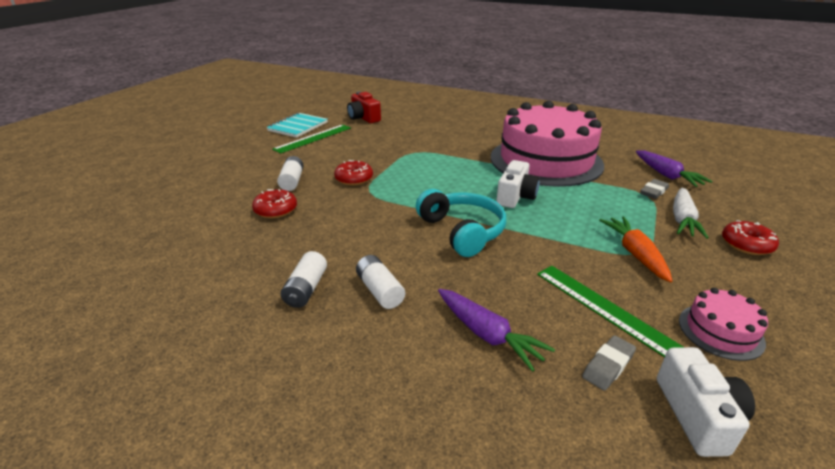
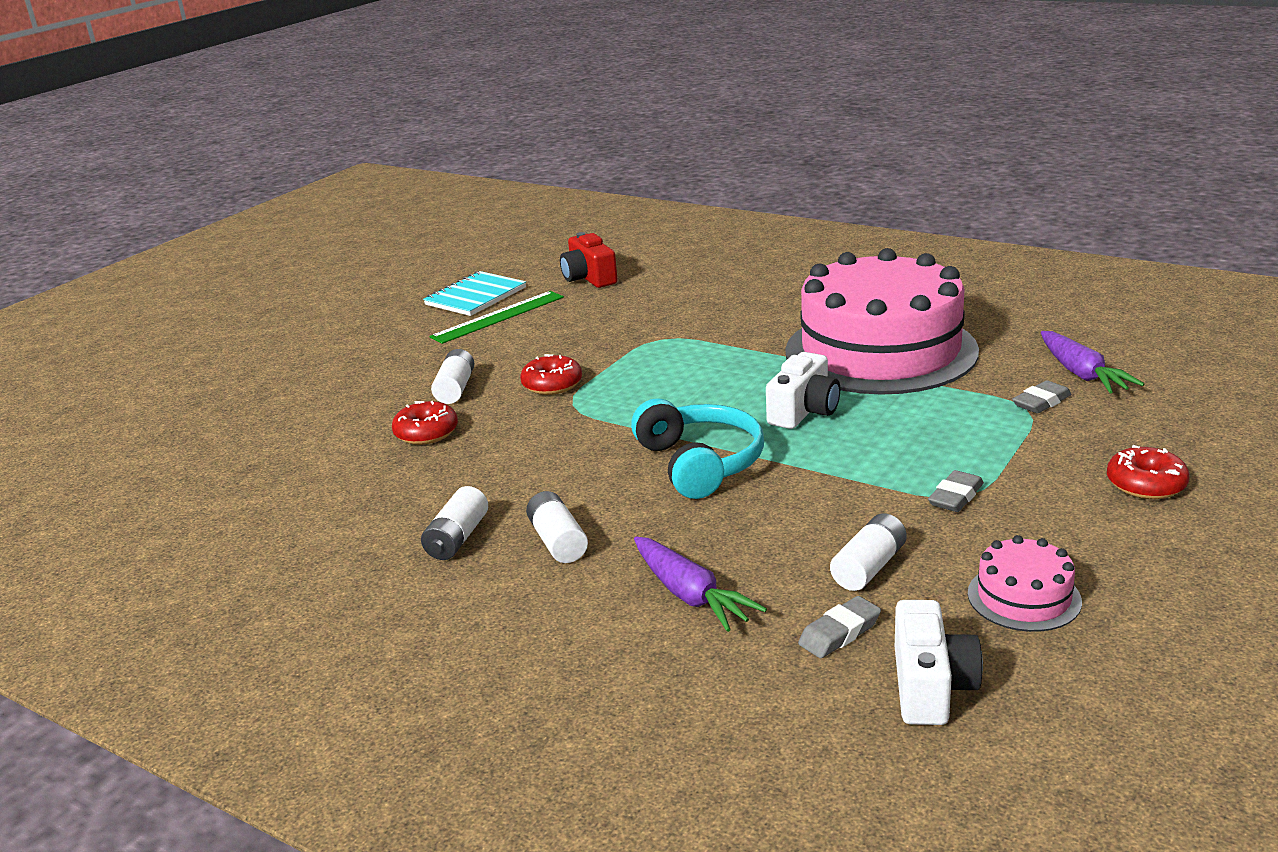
camera: 10 degrees right, 5 degrees down
(604, 308) = (869, 567): green ruler -> white battery
(635, 254) = (955, 497): orange carrot -> grey eraser
(682, 219) = (1064, 446): white carrot -> none

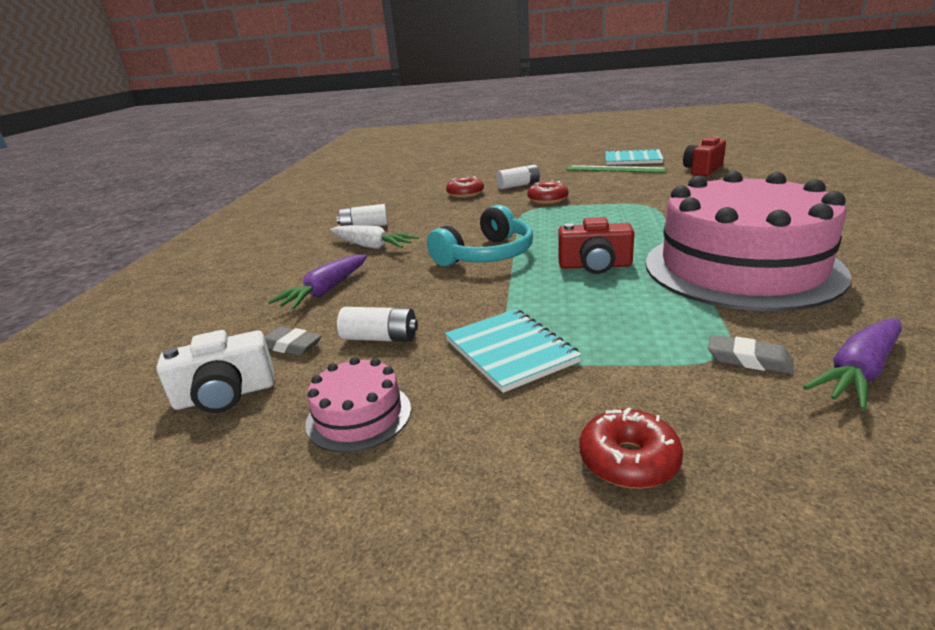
camera: 65 degrees right, 0 degrees up
(558, 541) = (371, 246): white battery -> white carrot
(804, 411) = (595, 266): white camera -> red camera
(955, 497) = (510, 351): grey eraser -> turquoise notebook

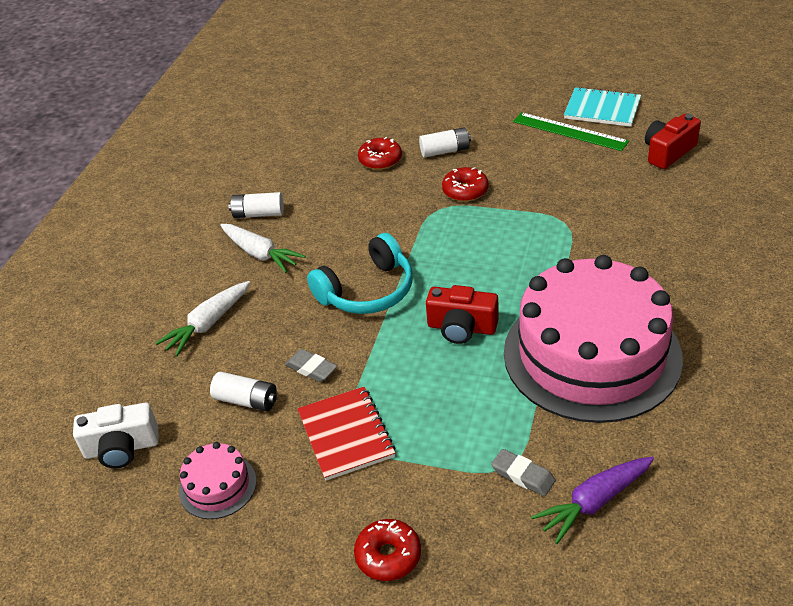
camera: 10 degrees right, 15 degrees up
(291, 346) = (173, 398): grey eraser -> grey eraser (311, 368)
(325, 291) = (208, 324): purple carrot -> white carrot
(510, 351) = (346, 434): turquoise notebook -> red notebook

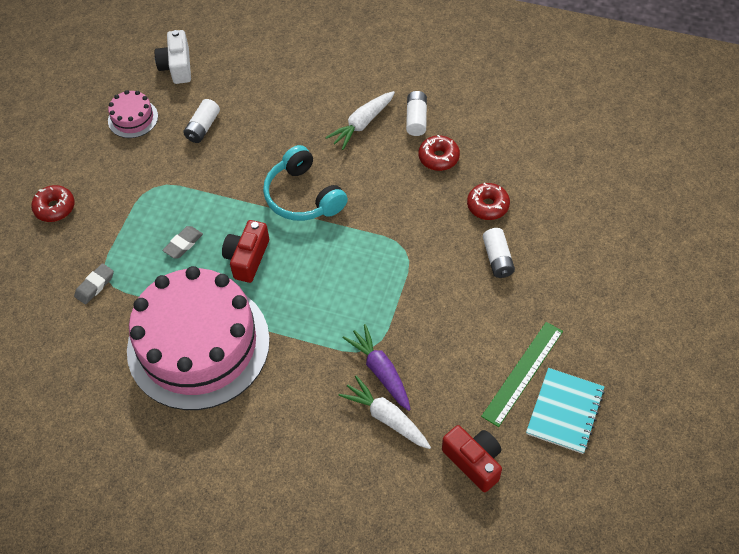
camera: 90 degrees right, 15 degrees up
(208, 324) = (285, 99): white carrot -> white carrot (386, 417)
(311, 368) = (225, 163): grey eraser -> grey eraser (183, 244)
(346, 434) = (157, 185): red notebook -> none
(465, 191) = (429, 272): red donut -> red donut (438, 157)
(594, 502) = (61, 325): purple carrot -> purple carrot (380, 371)

